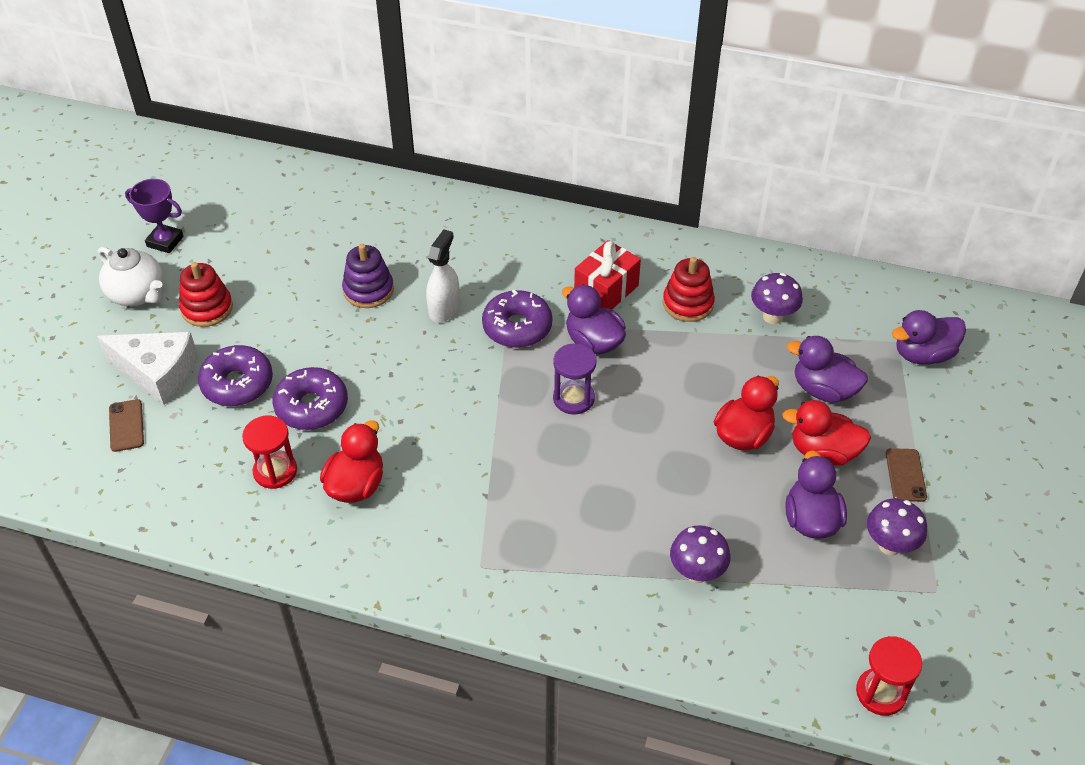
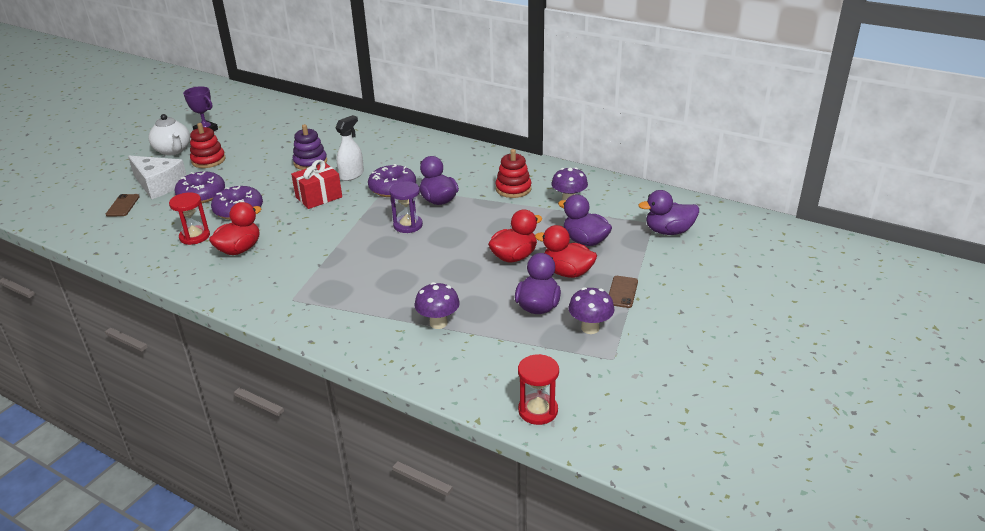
camera: 15 degrees right, 15 degrees down
(606, 290) = (462, 177): red gift -> red gift (319, 197)

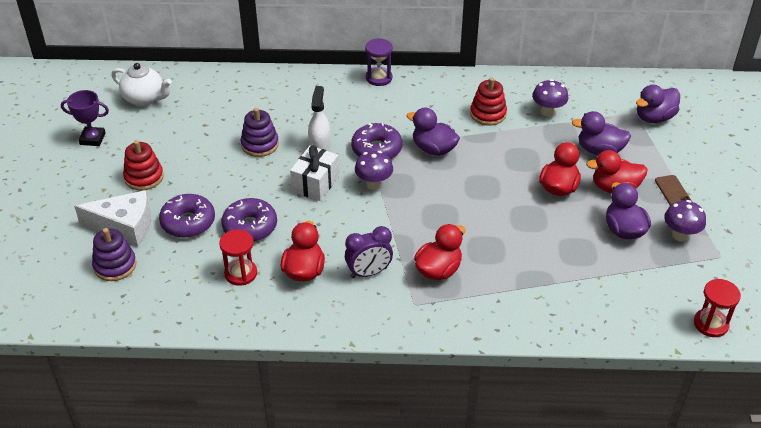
camera: 30 degrees left, 10 degrees up
(123, 205) = (115, 265): brown phone -> purple stacking toy
(173, 150) = (86, 177): white teapot -> white teapot (144, 99)
(284, 266) = (369, 272): none -> purple clock
(319, 197) = (315, 184): red gift -> white gift
(340, 282) = (438, 270): none -> red duck
(408, 225) = (434, 187): purple hourglass -> purple hourglass (379, 78)
(438, 323) = (562, 277): purple mushroom -> purple mushroom (374, 184)

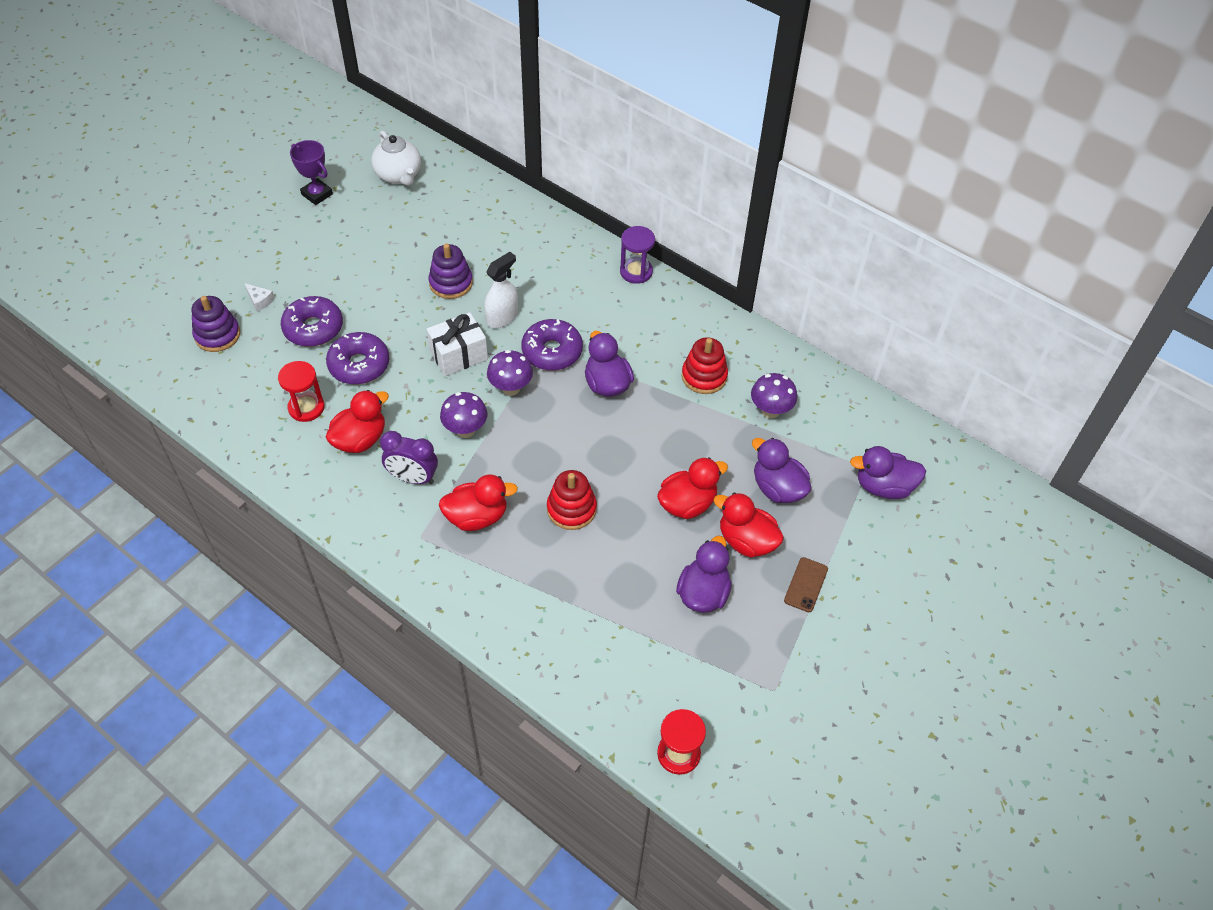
camera: 35 degrees right, 10 degrees up
(124, 226) = (260, 301): white cheese -> white cheese, size x0.41
(144, 177) = (321, 259): red stacking toy -> red stacking toy (571, 509)
(680, 235) = (757, 638): purple mushroom -> purple mushroom (465, 430)

